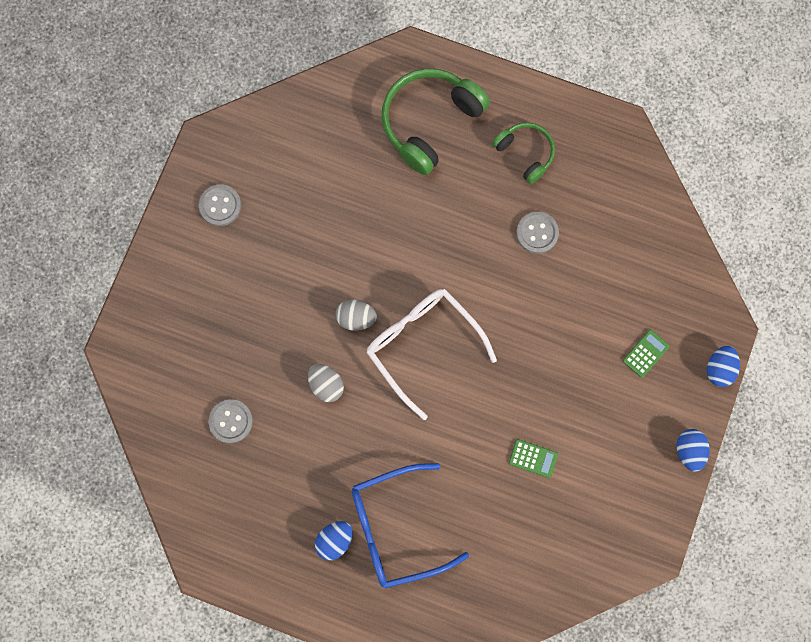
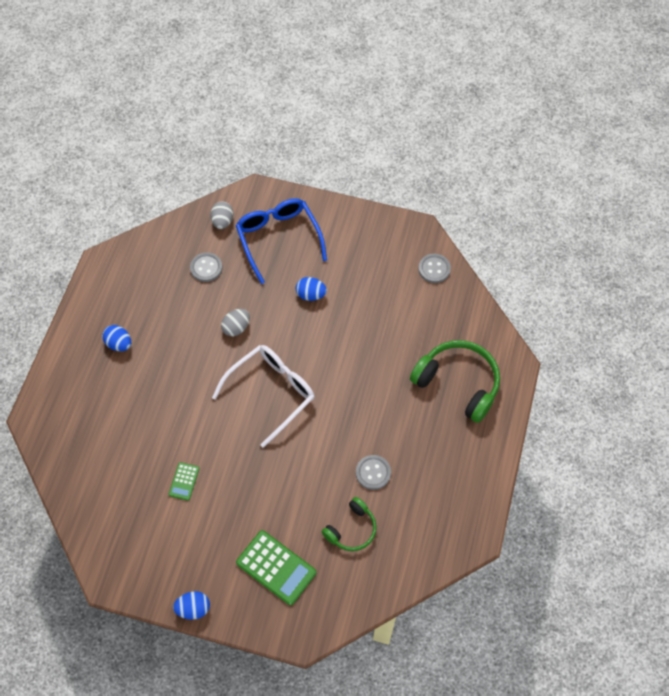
camera: 85 degrees right, 15 degrees down
(220, 206) = (369, 244): grey button -> grey button (434, 269)
(356, 318) = (290, 343): grey egg -> grey egg (222, 221)
(396, 528) = (128, 385): blue glasses -> blue glasses (278, 239)
(525, 153) = (441, 459): green headphones -> green headphones (351, 529)
(645, 353) = (276, 567): green calculator -> green calculator, size x1.91
(719, 369) = (266, 632): blue egg -> blue egg (311, 294)

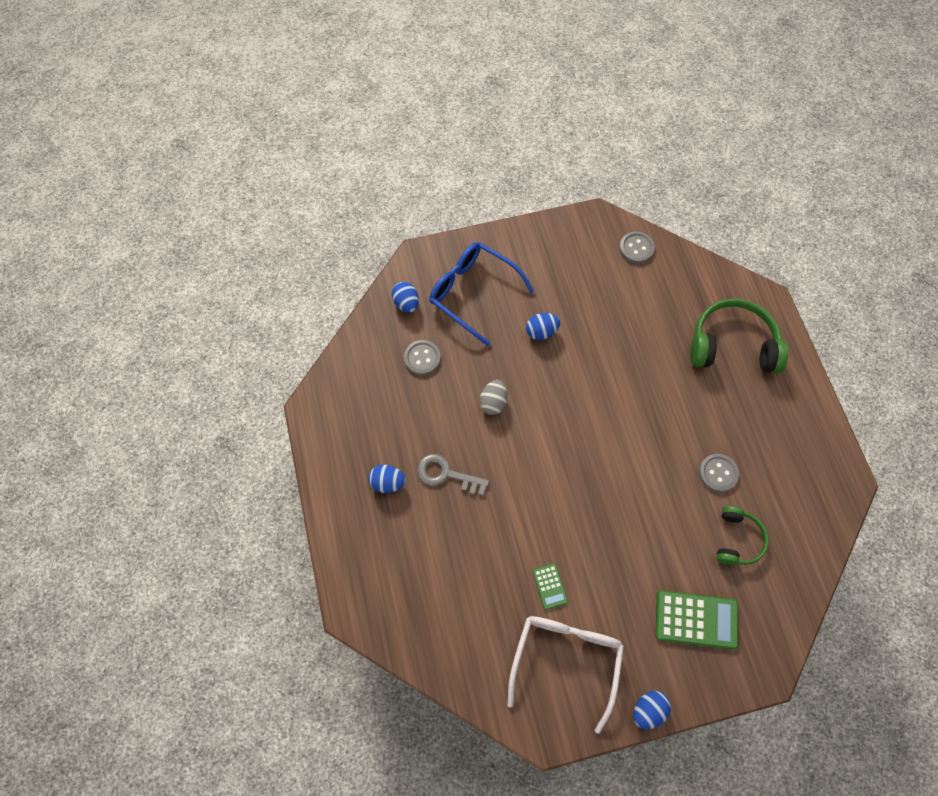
camera: 30 degrees left, 5 degrees up
(165, 361) = (446, 474): none -> grey key
(222, 221) = (406, 303): grey egg -> blue egg
(271, 392) = (571, 448): white glasses -> white glasses (566, 660)

